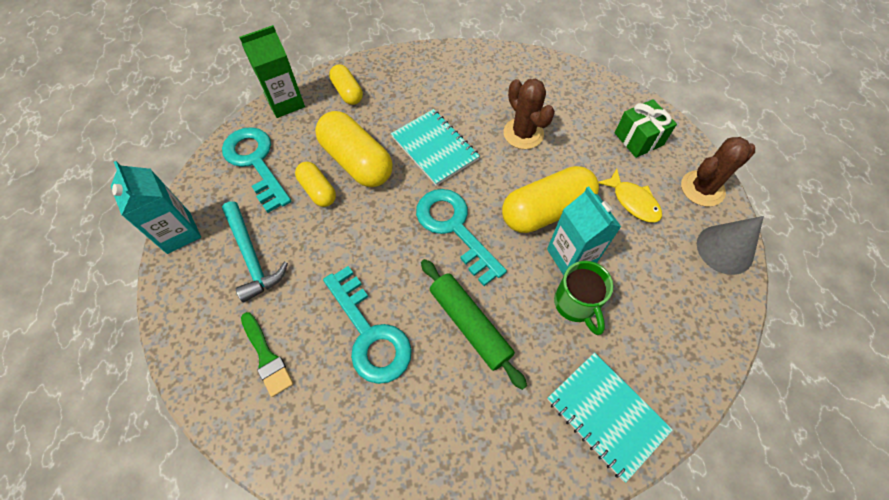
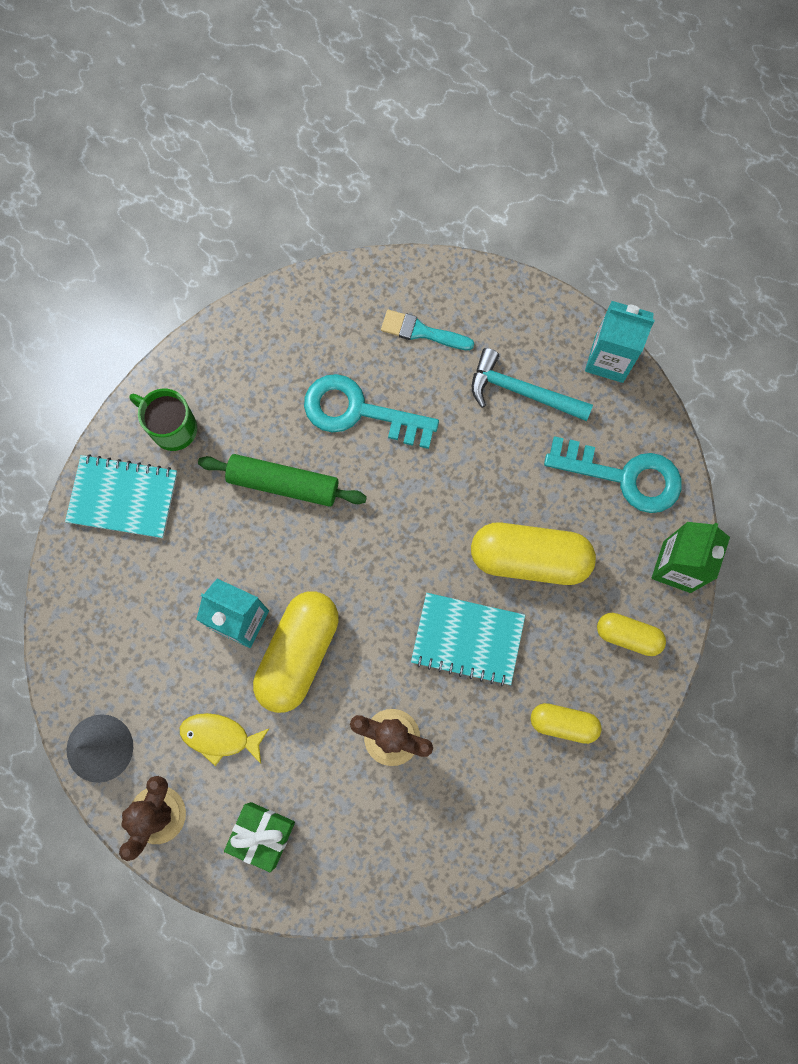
camera: 140 degrees right, 15 degrees up
(266, 357) = (422, 332): green brush -> turquoise brush
(318, 190) = (533, 497): yellow capsule -> yellow capsule (563, 723)
(454, 228) = (370, 563): turquoise key -> none
(576, 304) = (205, 574): green mug -> green mug (172, 428)

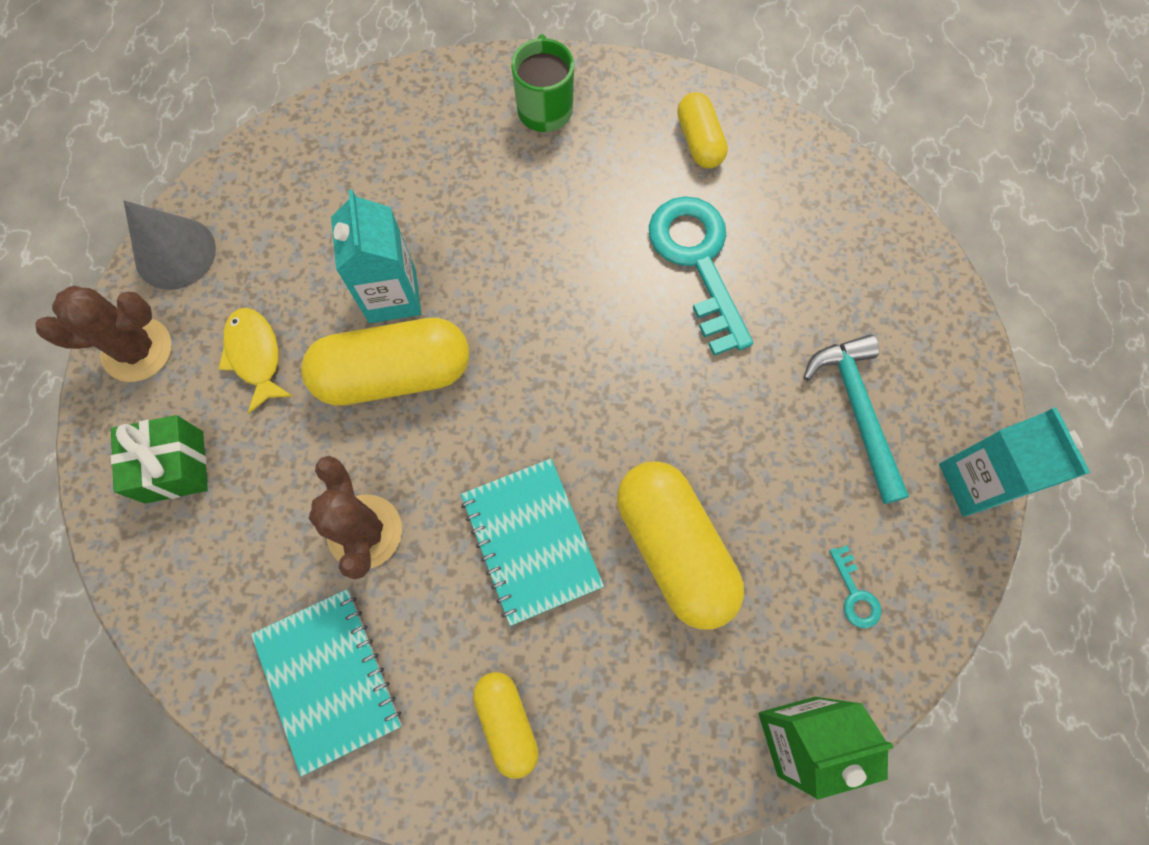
camera: 55 degrees right, 5 degrees down
(123, 497) = (443, 112): turquoise notebook -> turquoise notebook (328, 679)
(283, 483) = (565, 241): green rolling pin -> none
(422, 332) = (834, 265): turquoise brush -> none
(624, 476) = (855, 594): turquoise key -> turquoise key, size x0.42
(628, 636) = (667, 731): yellow capsule -> yellow capsule (699, 141)

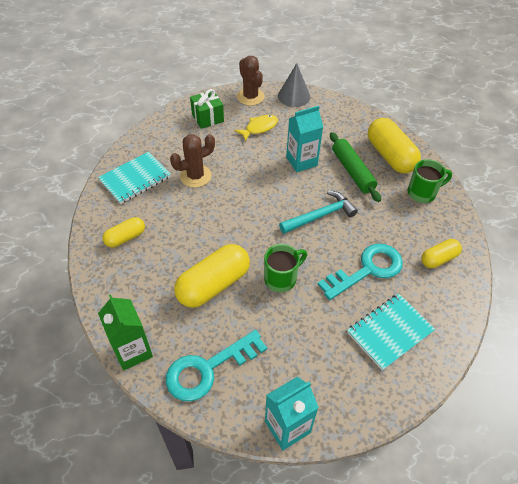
camera: 75 degrees right, 20 degrees down
(394, 374) = (266, 170): yellow capsule -> yellow capsule (390, 156)
(452, 208) = (352, 171): none -> green rolling pin
(531, 541) = (204, 230): turquoise notebook -> turquoise notebook (390, 332)
(686, 416) = (281, 278): none -> green mug
(855, 594) = (208, 369): turquoise key -> turquoise key, size x2.40
(857, 411) = (310, 357): turquoise hammer -> turquoise hammer (320, 215)

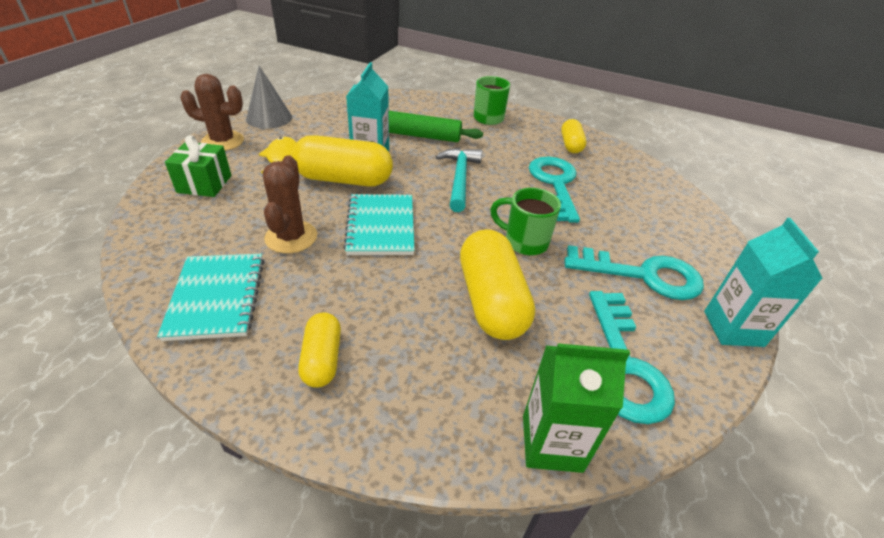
camera: 60 degrees left, 10 degrees down
(281, 278) = (524, 242): green mug -> green mug turned 60 degrees counterclockwise
(302, 357) = (643, 275): none -> turquoise key
(390, 156) = (426, 111): yellow capsule -> yellow capsule (344, 179)
(390, 332) = (638, 206): turquoise notebook -> turquoise notebook (381, 226)

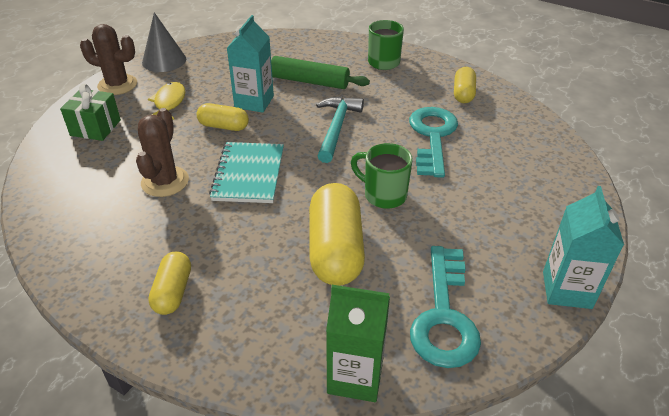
camera: 10 degrees right, 0 degrees up
(216, 297) = (93, 233): turquoise notebook -> none
(344, 179) = (223, 126): yellow capsule -> yellow capsule, size x0.56
(643, 275) = (493, 233): turquoise key -> none

